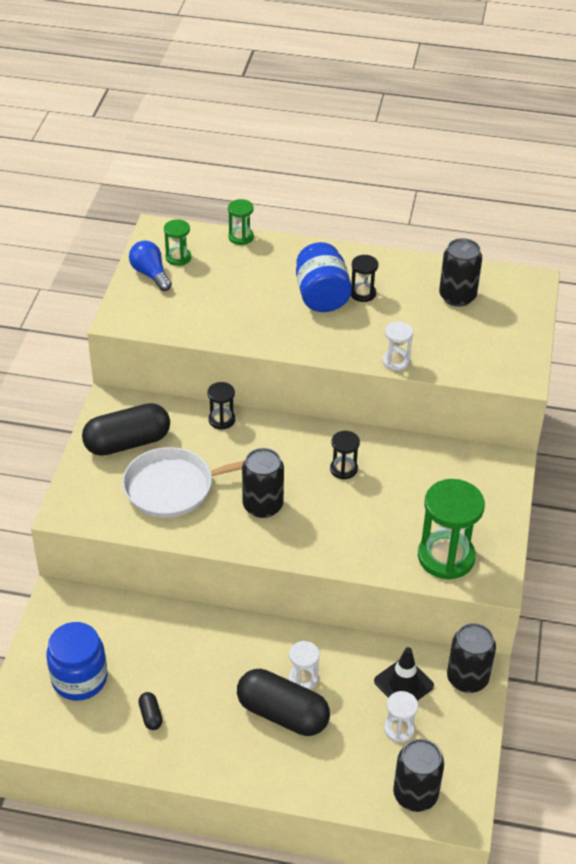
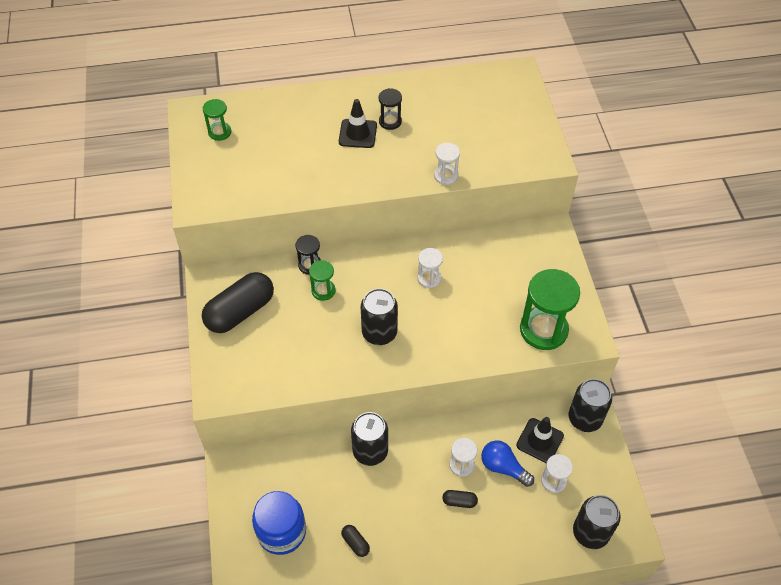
camera: 20 degrees left, 10 degrees up
(150, 274) = (203, 155): blue light bulb -> blue light bulb (503, 467)
(174, 487) = (298, 340): white pan -> none
(241, 237) = (264, 98): green hourglass -> green hourglass (323, 291)
(282, 714) = (459, 501): black capsule -> black capsule, size x0.42
(321, 296) = (358, 134): blue jar -> black traffic cone
(343, 469) = (429, 278): black hourglass -> white hourglass
(457, 296) = (466, 102): black can -> black can (370, 451)

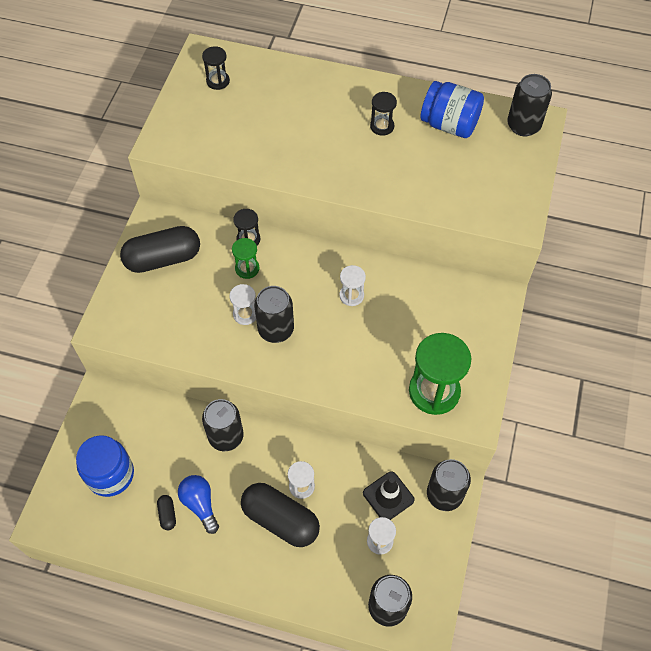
camera: 25 degrees right, 5 degrees up
(219, 132) = (218, 81): green hourglass -> black hourglass
(358, 134) = (344, 127): black traffic cone -> none
(445, 176) = (405, 200): white hourglass -> white hourglass (245, 314)
(446, 101) = (449, 125): none -> blue jar
(459, 501) = (280, 520): black capsule -> black capsule, size x2.37
(503, 467) = (339, 506): blue light bulb -> blue light bulb (200, 504)
(507, 81) = (523, 126): none -> black can

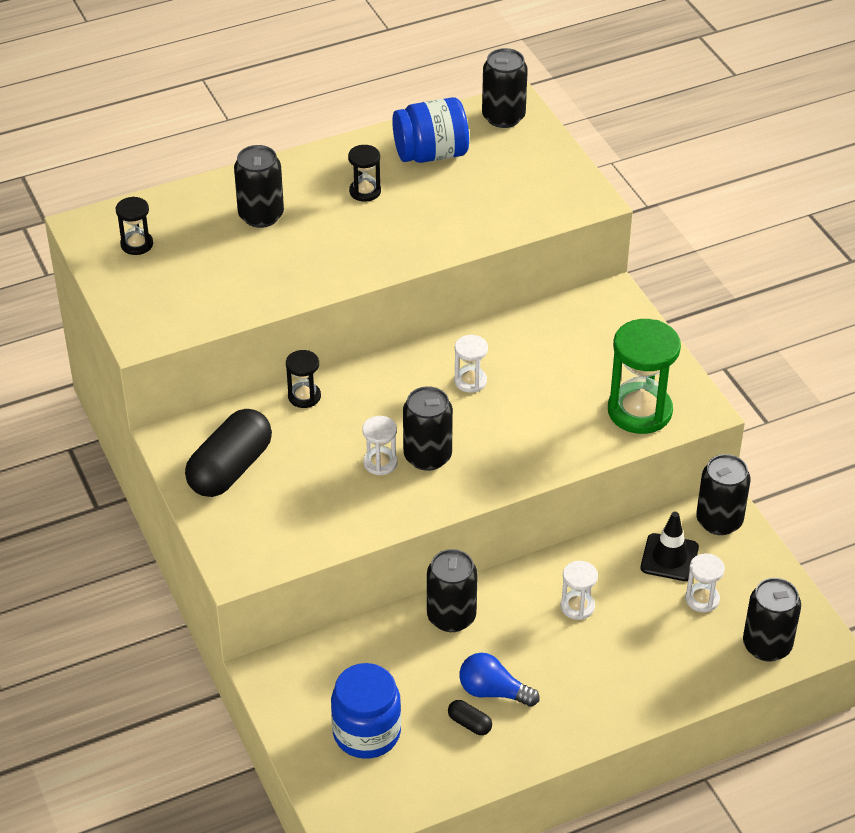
camera: 40 degrees left, 15 degrees down
(247, 268) = (334, 422): green hourglass -> none
(280, 520) = (588, 648): black capsule -> none
(304, 105) = (261, 215): none -> black can

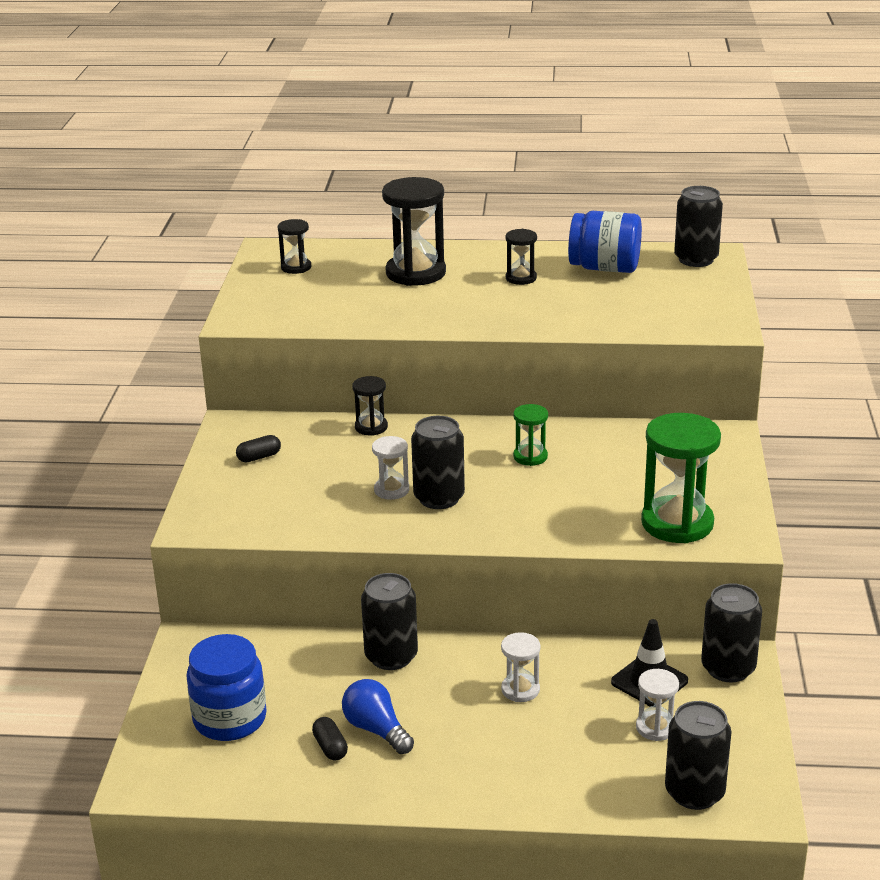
camera: 30 degrees right, 15 degrees down
(230, 469) = (259, 457): black capsule -> black capsule, size x0.42
(261, 215) = (415, 273): black can -> black hourglass
(470, 381) = (530, 457): white hourglass -> green hourglass

